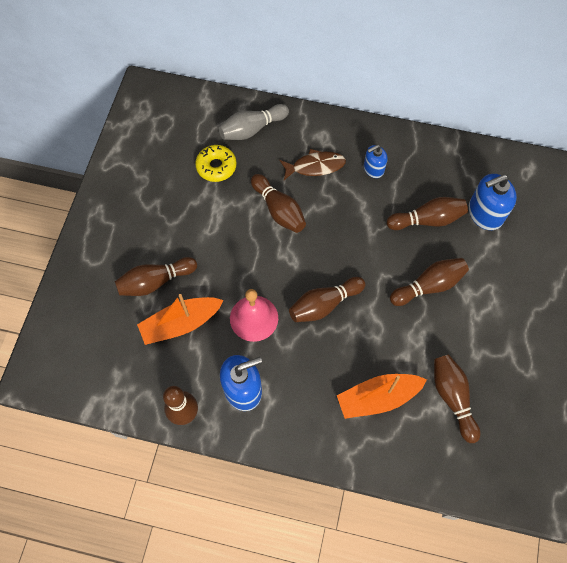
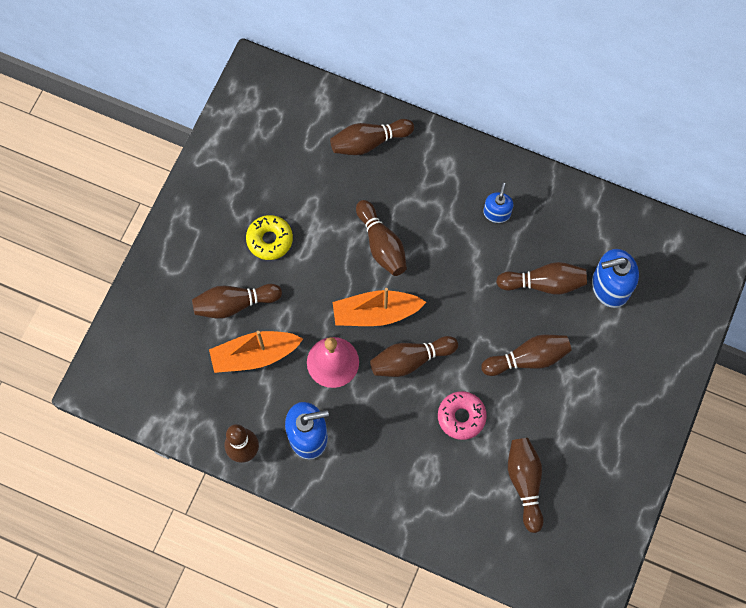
camera: 10 degrees right, 5 degrees up
(216, 167) = (321, 181): yellow donut -> yellow donut (270, 240)
(252, 129) = (369, 142): grey bowling pin -> brown bowling pin
(315, 166) = (432, 199): brown fish -> none
(373, 169) = (497, 213): blue soap dispenser -> blue soap dispenser turned 120 degrees clockwise
(378, 398) = (446, 469): orange boat -> orange boat (375, 313)
(381, 347) = (461, 417): none -> pink donut

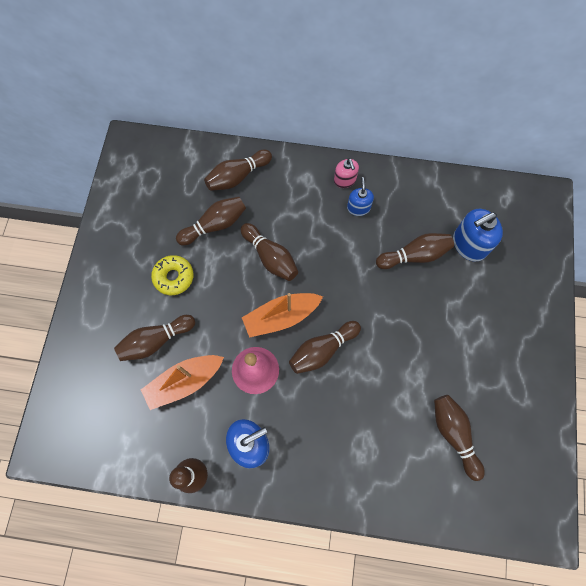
camera: 15 degrees left, 0 degrees up
(461, 417) = (380, 389): pink donut -> none
(491, 177) = (345, 180): none -> pink soap dispenser
(528, 358) = (421, 322): brown bowling pin -> brown bowling pin (215, 225)

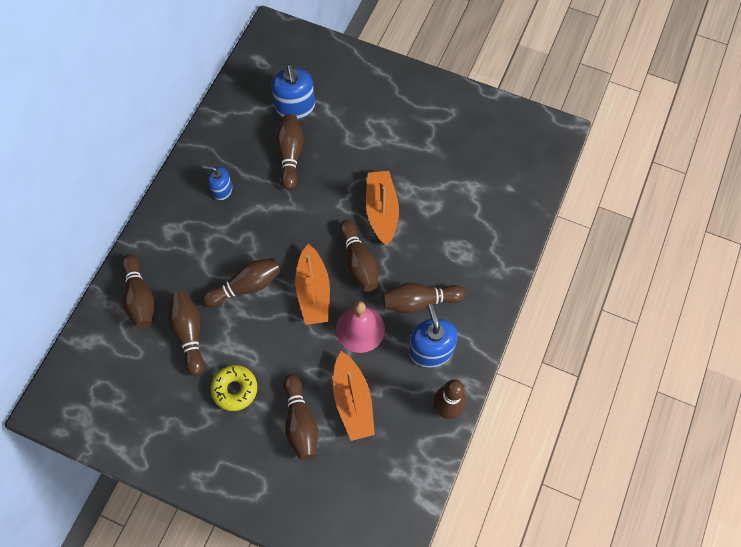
camera: 75 degrees left, 5 degrees down
(345, 180) = (186, 194): pink soap dispenser -> none
(383, 358) = (382, 211): none -> orange boat
(453, 434) = (465, 175): brown bowling pin -> brown bowling pin (419, 301)

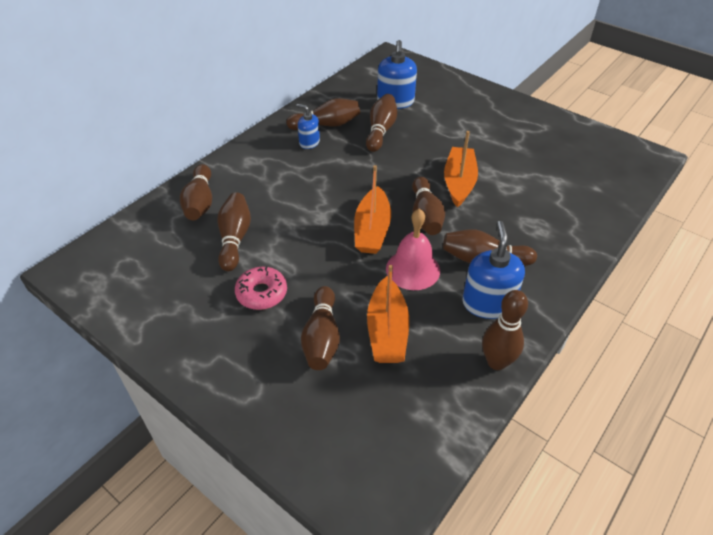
camera: 15 degrees right, 20 degrees down
(235, 389) = (262, 293): yellow donut -> pink donut
(246, 286) = (305, 213): brown bowling pin -> brown bowling pin (327, 125)

